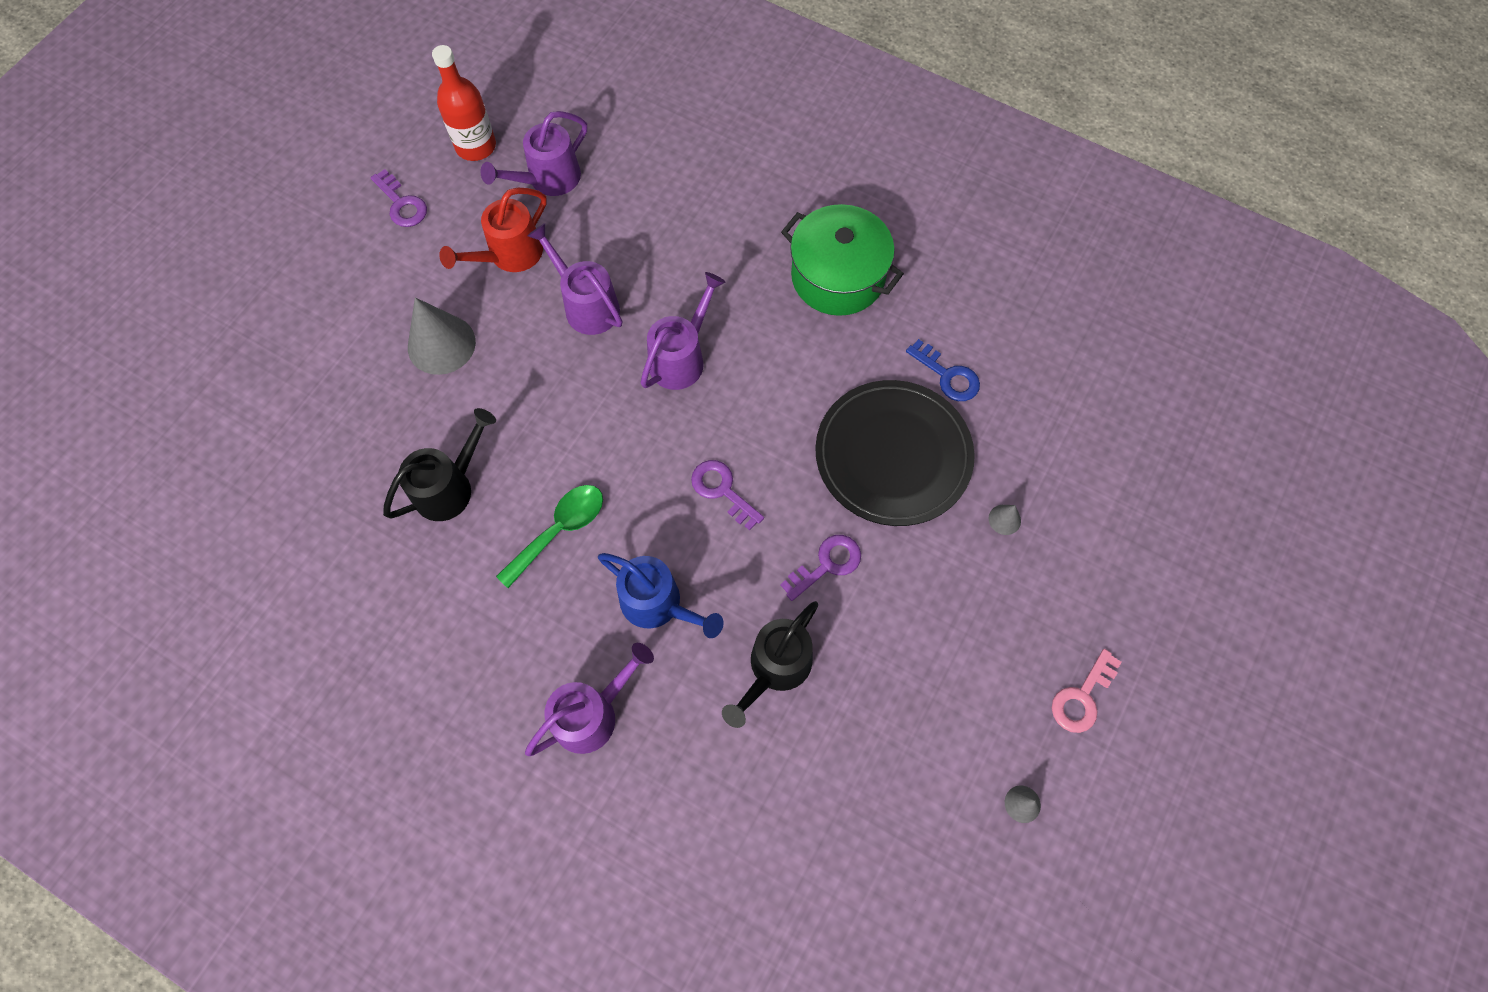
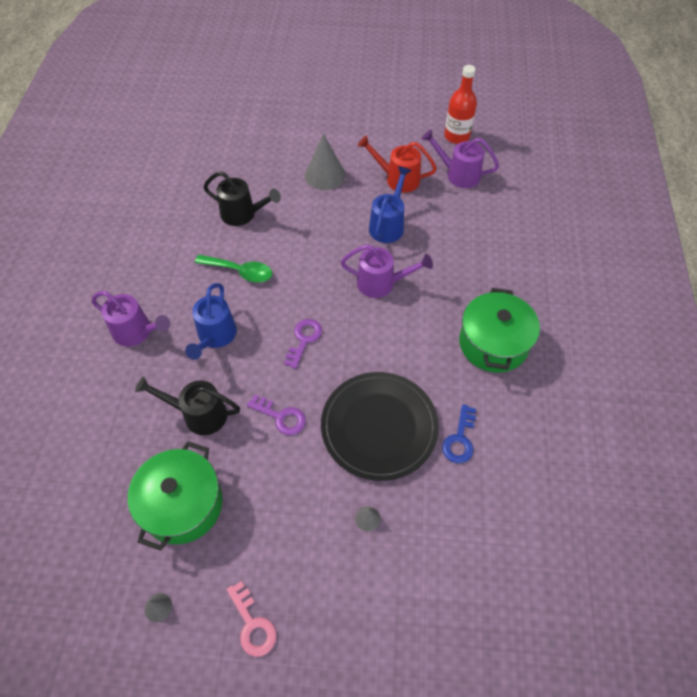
camera: 65 degrees right, 10 degrees down
(402, 204) = (399, 124): purple key -> none
(586, 304) = (388, 225): purple watering can -> blue watering can
(899, 731) = (183, 504): none -> green pot
(1082, 697) = (253, 624): pink key -> pink key turned 135 degrees counterclockwise

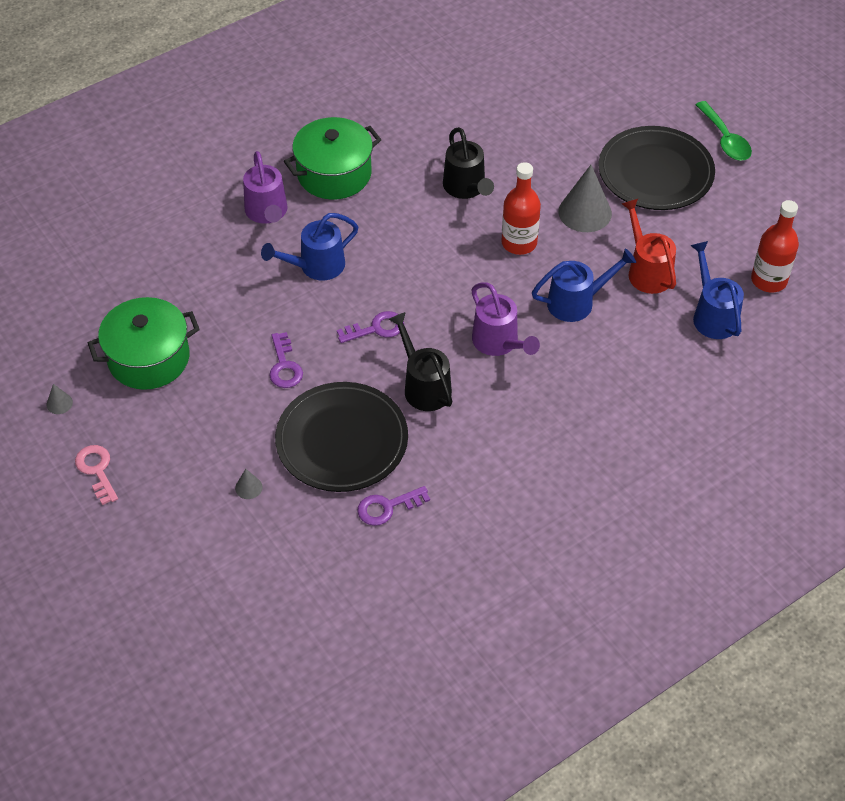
camera: 50 degrees right, 5 degrees down
(198, 414) = (233, 310): black watering can -> black watering can (423, 385)
(240, 271) = (400, 233): green spoon -> green spoon (725, 139)
(253, 624) = (97, 470): pink key -> pink key turned 135 degrees clockwise
(314, 220) = (519, 243): none -> red bottle
(330, 127) = (655, 172): none -> black plate
(458, 174) = (712, 315): purple watering can -> blue watering can
(460, 439) = (387, 507): blue key -> purple key
(493, 343) = (520, 472): green pot -> green pot (334, 174)

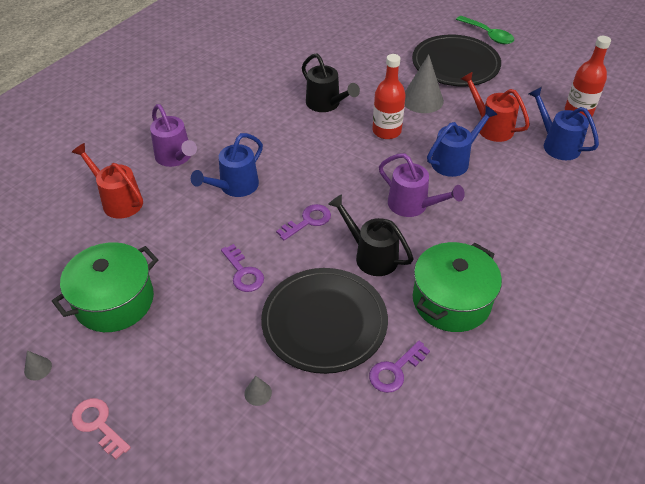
camera: 20 degrees left, 5 degrees down
(188, 248) = (118, 200): none -> red watering can
(334, 174) = (218, 118): green pot -> green pot (451, 301)

